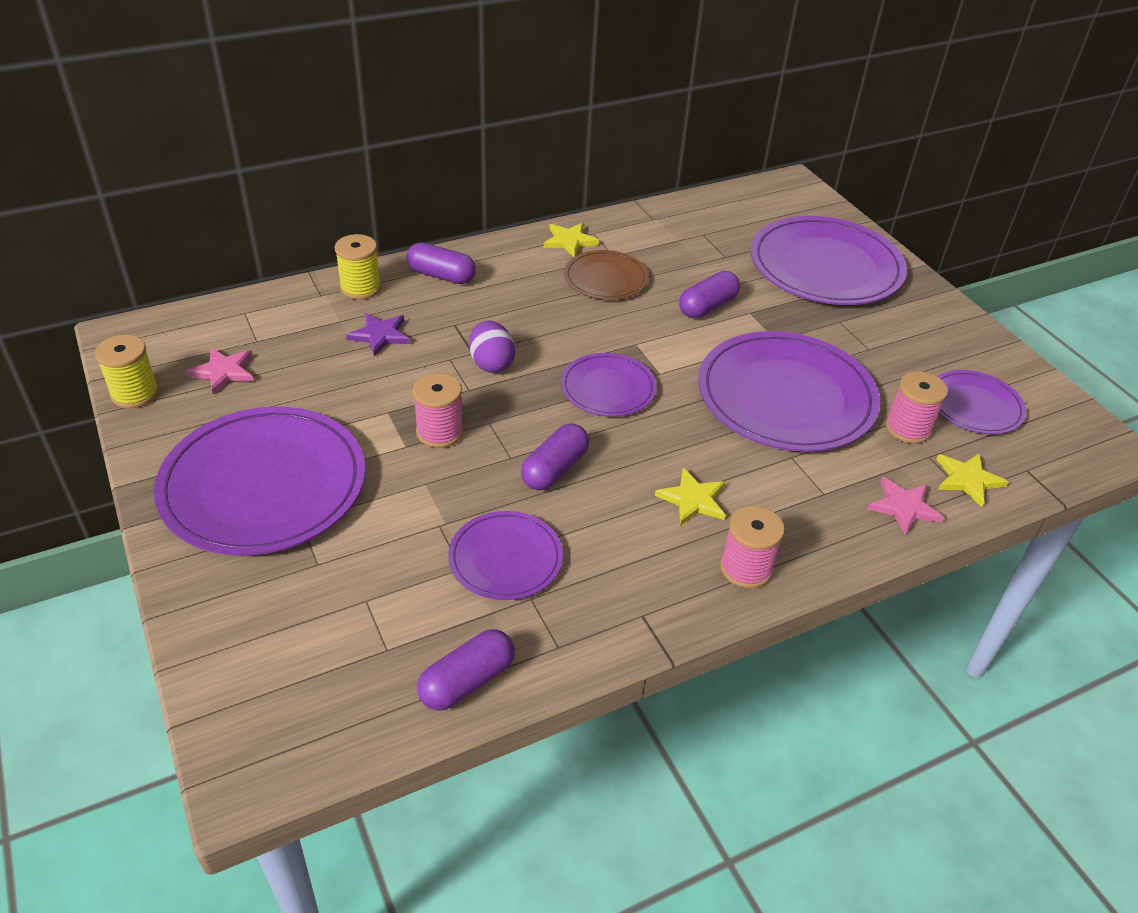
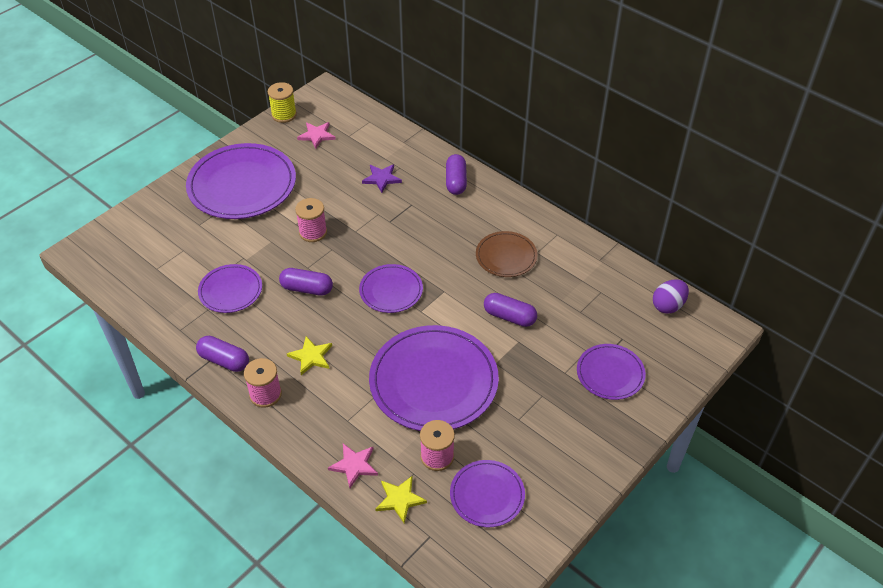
camera: 70 degrees right, 5 degrees up
(360, 288) = (420, 154): yellow spool -> none
(467, 681) = (147, 303): purple capsule -> purple capsule (224, 360)
(491, 363) = (384, 232): purple egg -> purple egg (668, 306)
(569, 241) = (537, 226): yellow star -> none
(825, 266) = (610, 373): purple plate -> purple plate, size x0.53

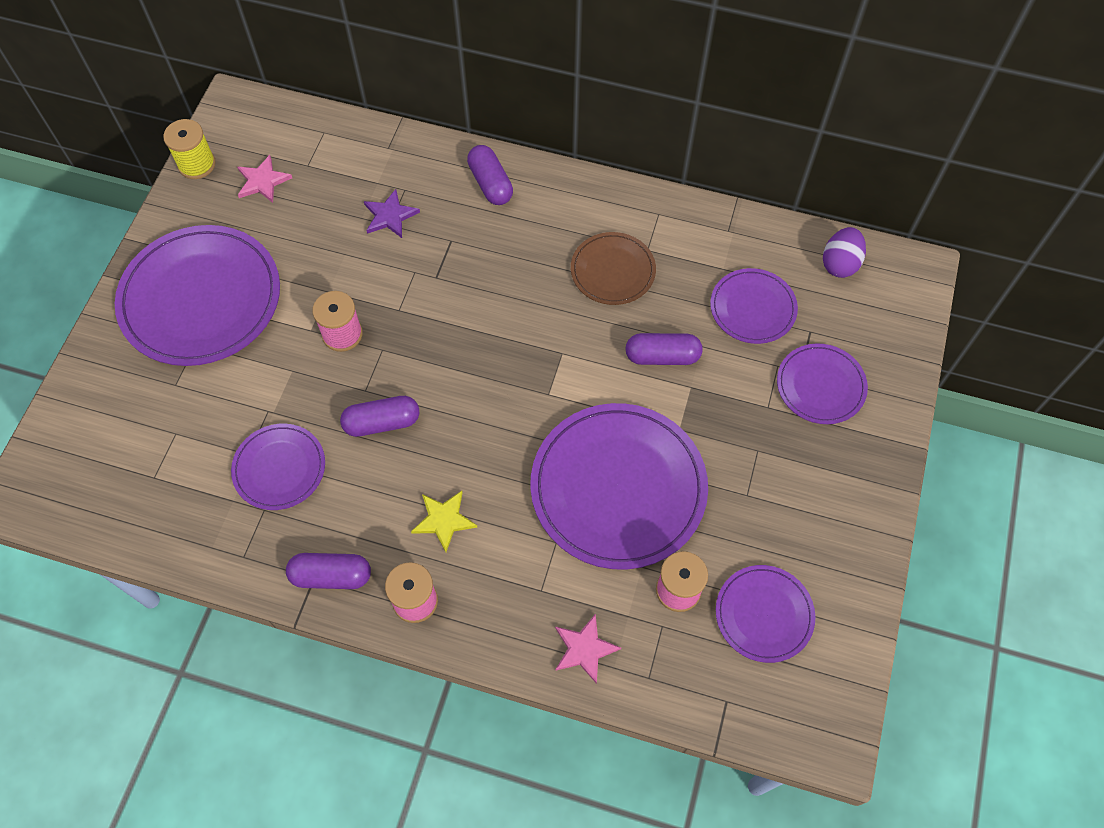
camera: 25 degrees left, 15 degrees up
(391, 290) = (494, 380): purple plate -> purple plate (753, 308)
(400, 499) = (665, 669): yellow star -> none

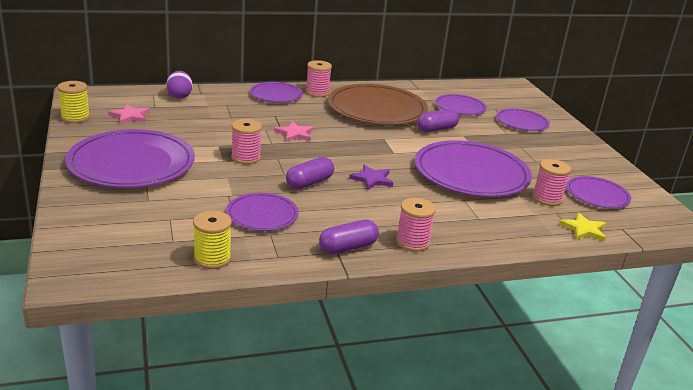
camera: 35 degrees left, 35 degrees down
(173, 529) = (212, 259): none -> yellow spool
(390, 216) = (228, 114): purple star -> purple star (372, 179)
(444, 520) = (391, 208): yellow star -> yellow star (584, 229)
(490, 183) = (276, 95): purple capsule -> purple plate
(556, 194) = (317, 92): none -> pink spool
(584, 649) = (529, 232): pink star -> pink star (295, 133)
(613, 271) = (377, 109): brown plate -> brown plate, size x1.88
(840, 263) = (481, 89): purple egg -> purple egg (179, 96)

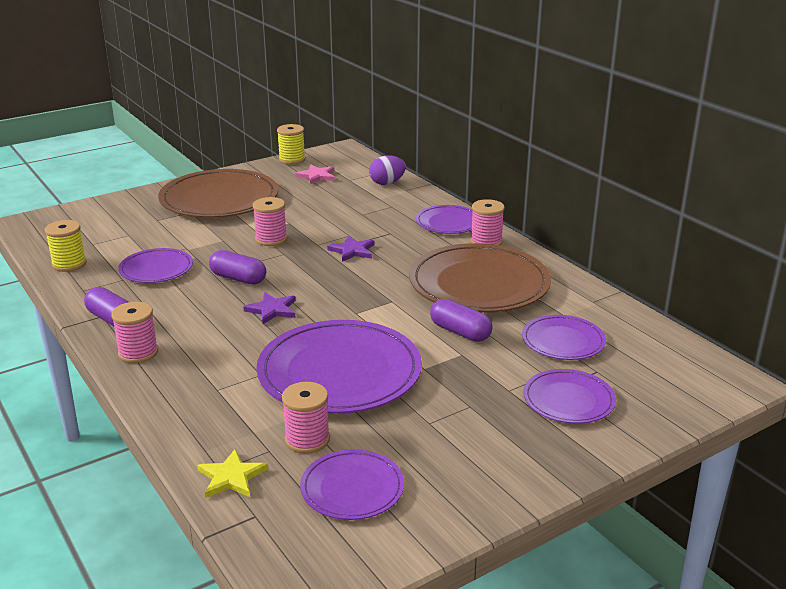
camera: 75 degrees right, 0 degrees up
(131, 164) = (219, 199): purple plate -> brown plate
(295, 133) = (352, 251): pink star -> purple star

